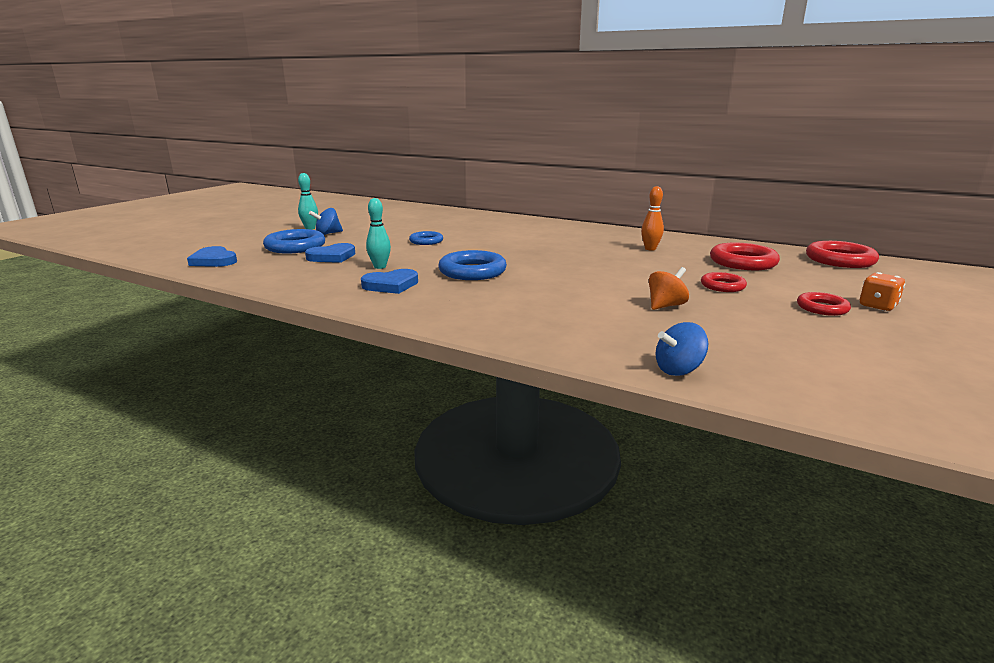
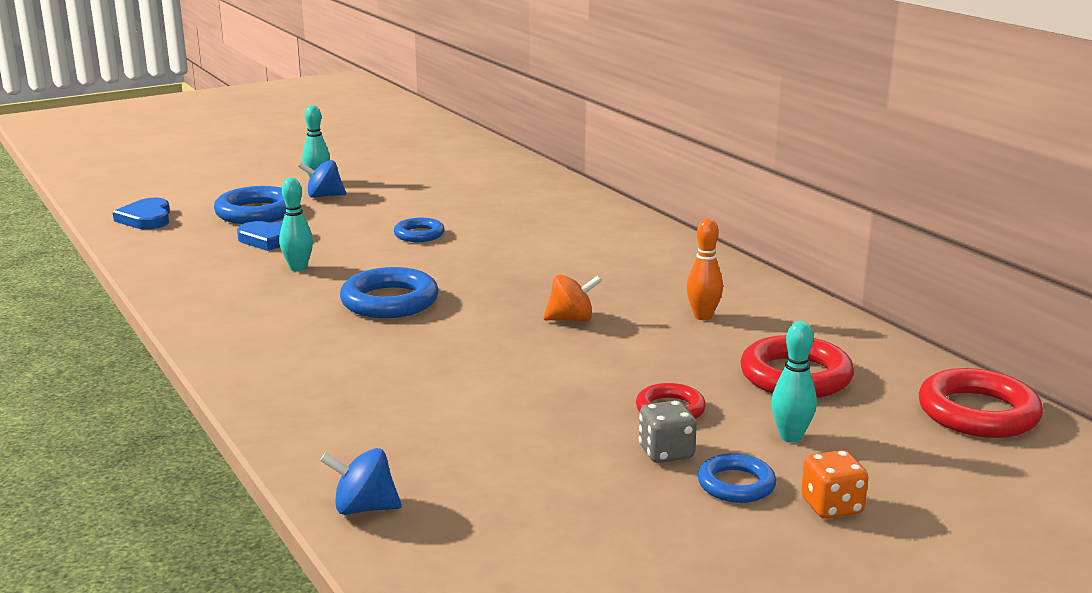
camera: 30 degrees right, 0 degrees up
(391, 285) = (266, 301): blue heart -> none
(666, 306) = (525, 419): orange spinning top -> orange spinning top (571, 319)
(763, 303) = (666, 453): none -> grey dice
(797, 284) = (790, 437): none -> turquoise bowling pin
(822, 308) = (736, 484): red ring -> blue ring

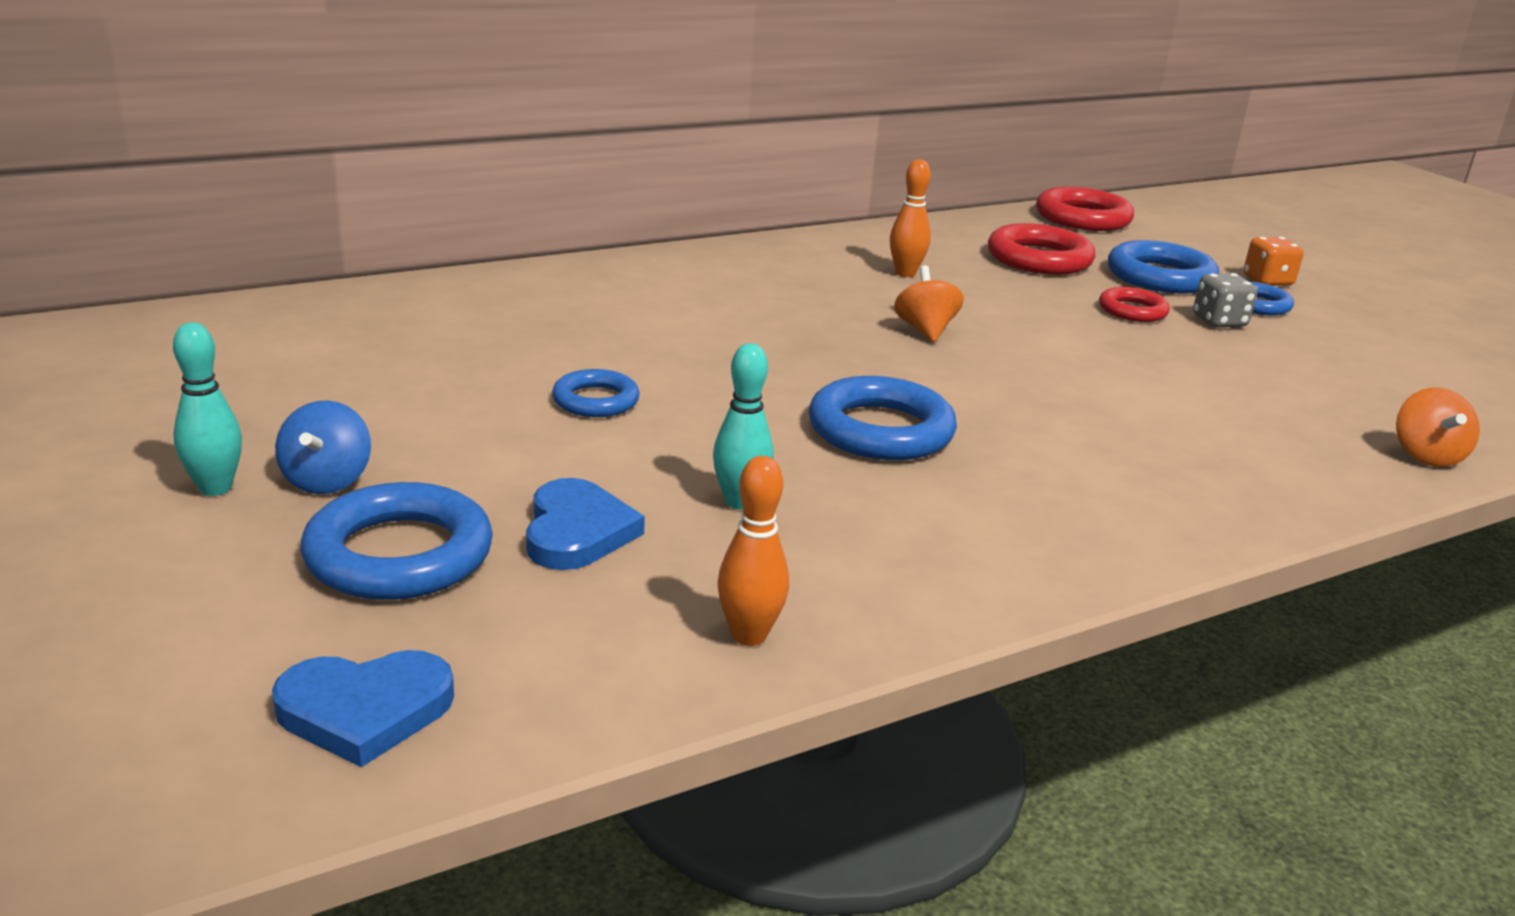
camera: 90 degrees left, 5 degrees up
(173, 272) = (749, 635): none -> orange bowling pin
(364, 508) = (1426, 456): blue spinning top -> orange spinning top
(790, 437) = (1160, 277): turquoise bowling pin -> blue ring

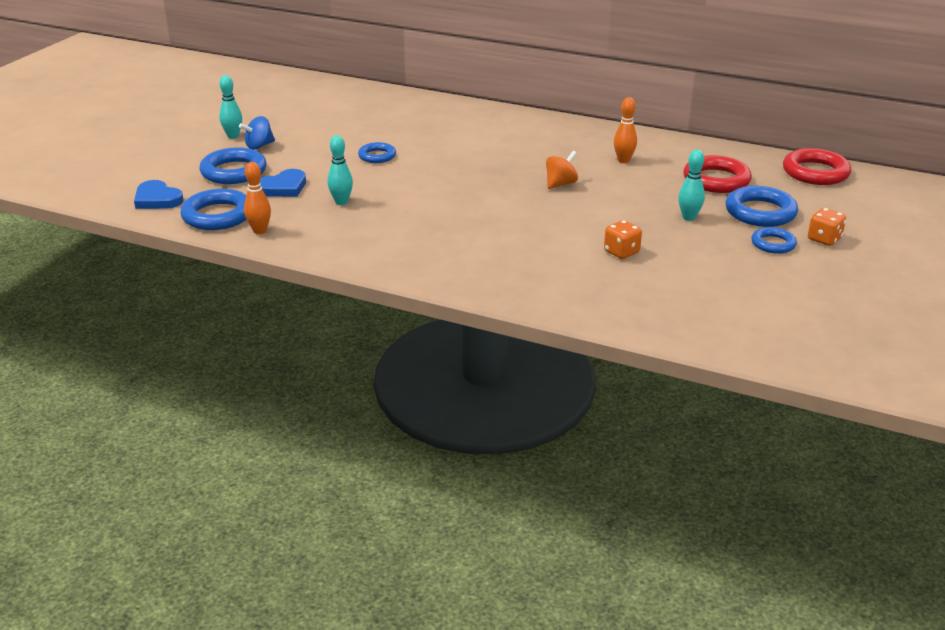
camera: 55 degrees right, 5 degrees up
(880, 430) = (440, 205): blue ring -> blue ring (218, 215)
(1132, 311) = (688, 217): red ring -> turquoise bowling pin
(1198, 382) = (621, 252): none -> orange dice
(1219, 321) = (721, 240): grey dice -> none
(1426, 456) = (634, 321): orange spinning top -> none

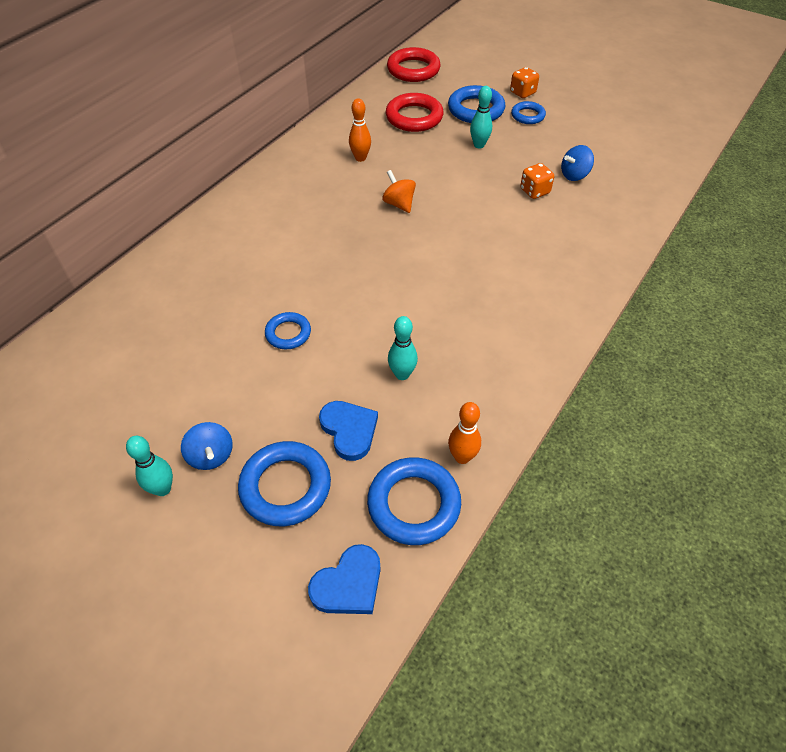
camera: 80 degrees left, 20 degrees up
(667, 276) = (574, 175): none -> blue spinning top

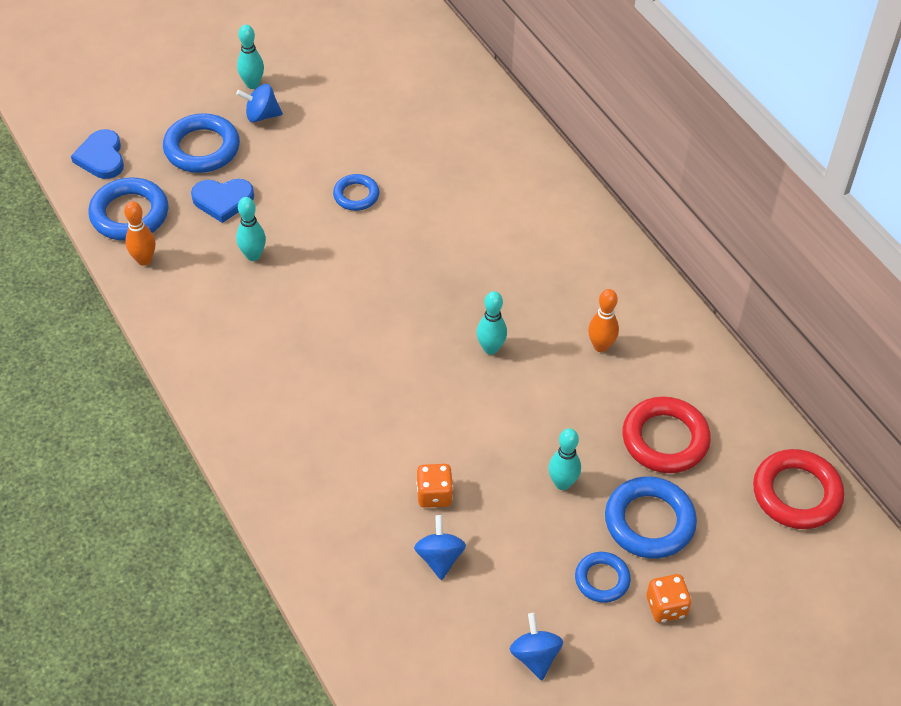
camera: 115 degrees right, 0 degrees up
(399, 204) = (490, 348): orange spinning top -> turquoise bowling pin
(595, 125) = (535, 656): none -> blue spinning top

